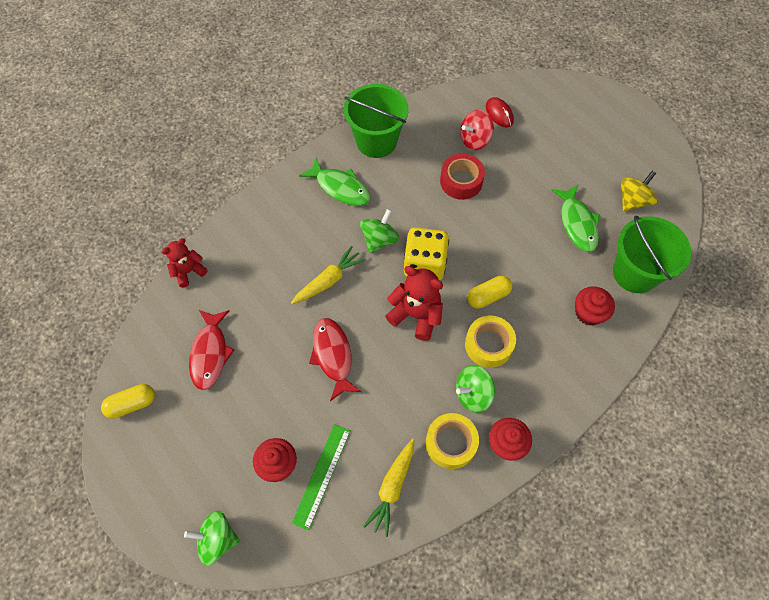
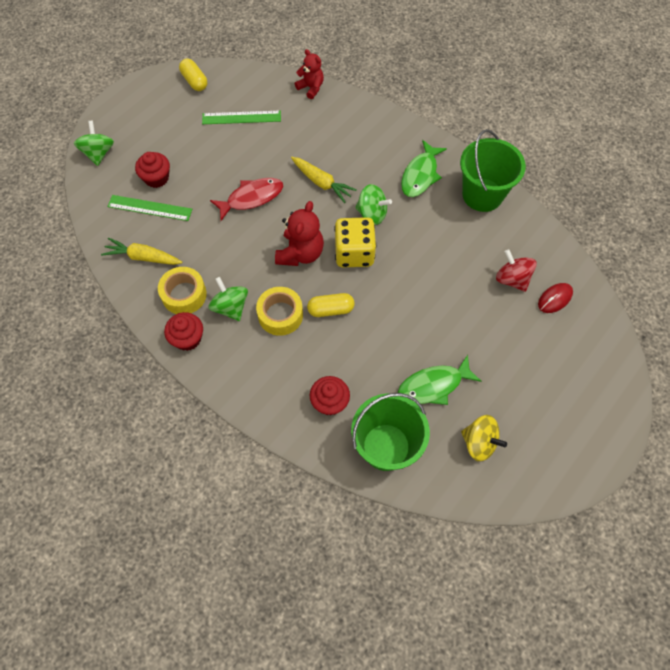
camera: 80 degrees right, 0 degrees up
(210, 353) = (241, 117): red fish -> green ruler
(461, 181) = (456, 272): red tape -> none
(488, 296) = (331, 309): yellow capsule -> yellow capsule turned 60 degrees counterclockwise

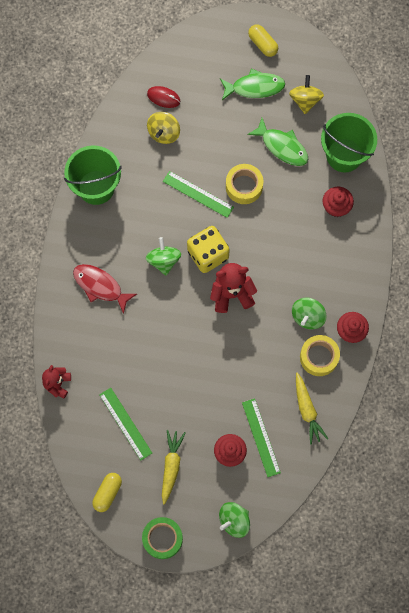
camera: 120 degrees left, 10 degrees up
(128, 99) = (162, 538): none -> green tape
(251, 198) = (203, 362): red fish -> red fish (100, 286)
(280, 315) = (292, 277): yellow tape -> yellow tape (244, 186)
(322, 183) = (156, 315): yellow carrot -> yellow carrot (171, 466)
(331, 309) = (266, 245): yellow capsule -> yellow capsule (262, 44)
(420, 175) = (103, 243): green fish -> green fish (254, 87)
(424, 276) = (198, 194): none -> green ruler
(512, 279) = (164, 133): red spinning top -> yellow spinning top

